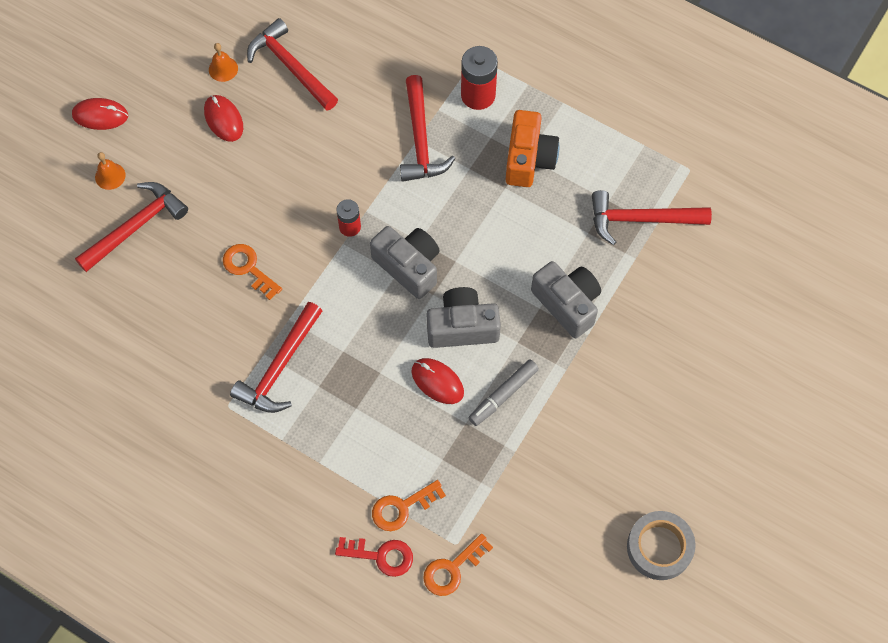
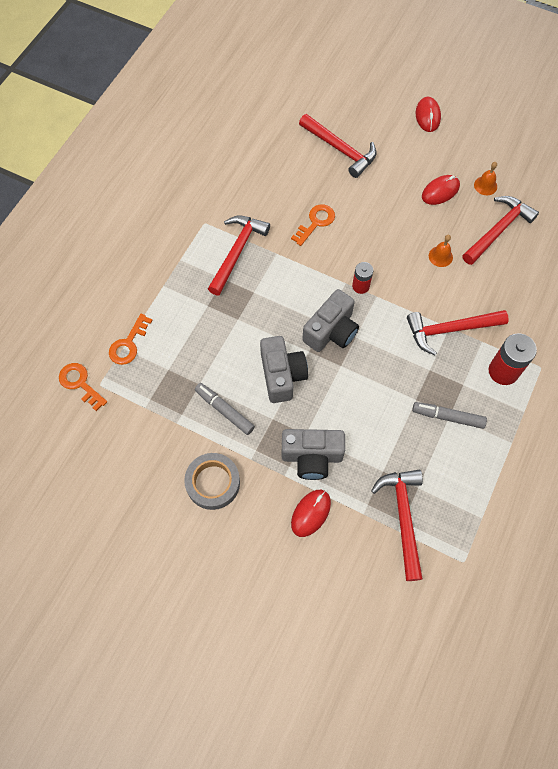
camera: 85 degrees right, 0 degrees up
(110, 176) = (379, 129): orange bell -> orange bell (440, 256)
(280, 367) = (237, 252): red hammer -> red hammer turned 90 degrees clockwise
(381, 556) = (91, 333): red key -> none
(402, 508) = (128, 344): orange key -> orange key turned 120 degrees counterclockwise
(437, 382) = (233, 360): red mouse -> red mouse (311, 513)
(529, 159) = (448, 417): orange camera -> grey marker
(567, 304) = (312, 457): grey camera -> grey camera turned 45 degrees clockwise
(659, 547) = (95, 543): grey tape -> grey tape (213, 483)

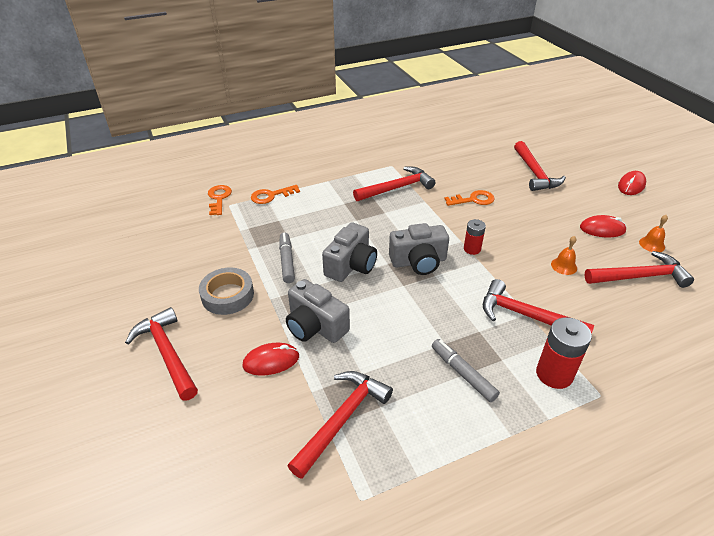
camera: 40 degrees right, 25 degrees down
(225, 571) = (167, 353): none -> red hammer

